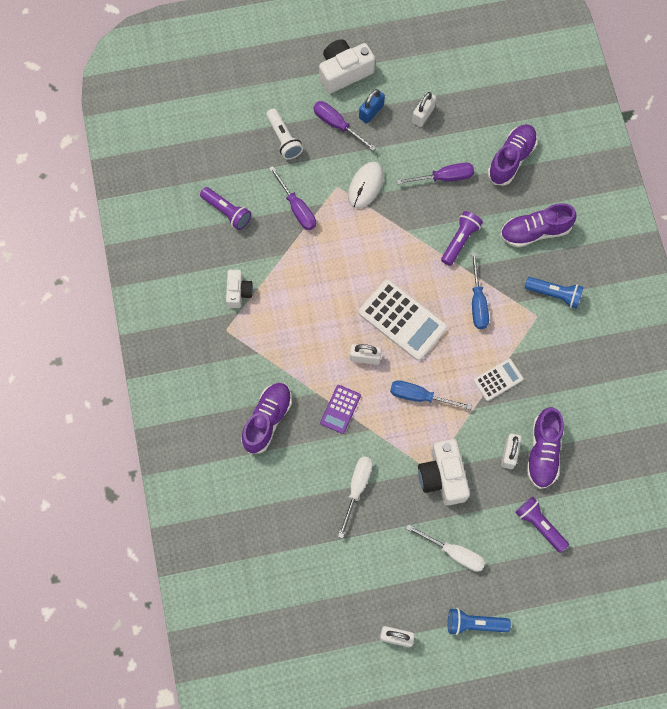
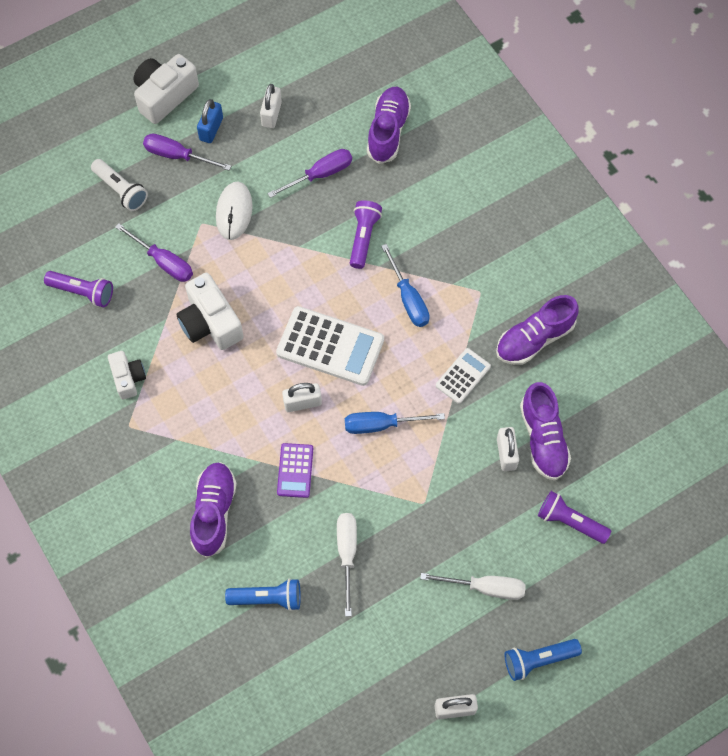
camera: 20 degrees left, 5 degrees down
(443, 477) = (440, 506): white camera -> white camera (210, 323)
(535, 231) = (443, 201): purple shoe -> purple shoe (534, 339)
(555, 294) = (491, 261): blue flashlight -> blue flashlight (268, 598)

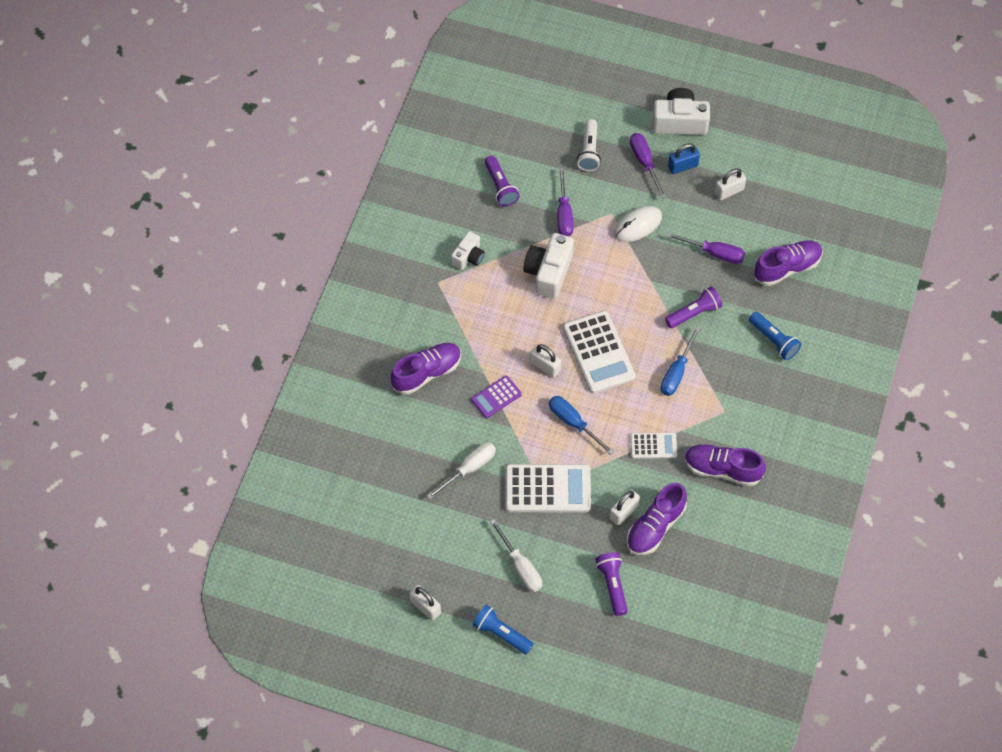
camera: 50 degrees right, 5 degrees down
(268, 598) = (400, 446): blue flashlight -> blue flashlight (774, 341)
(427, 500) = (547, 489): none -> white calculator

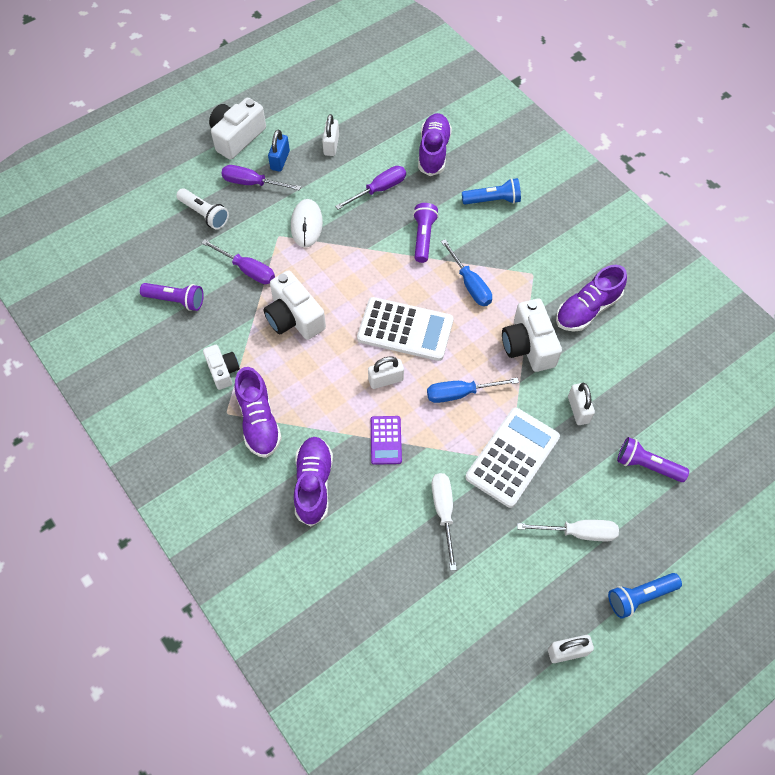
camera: 55 degrees left, 0 degrees up
(653, 446) = (528, 345): white calculator -> white camera
(655, 527) = (609, 394): purple shoe -> purple shoe (259, 421)

